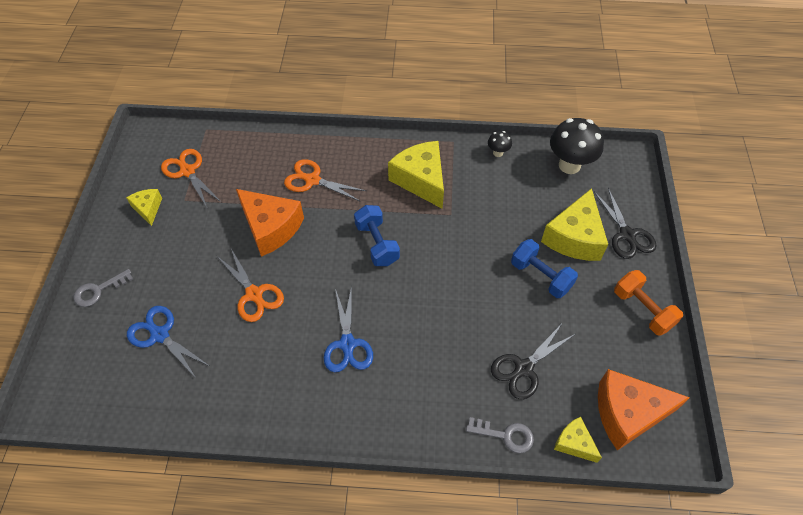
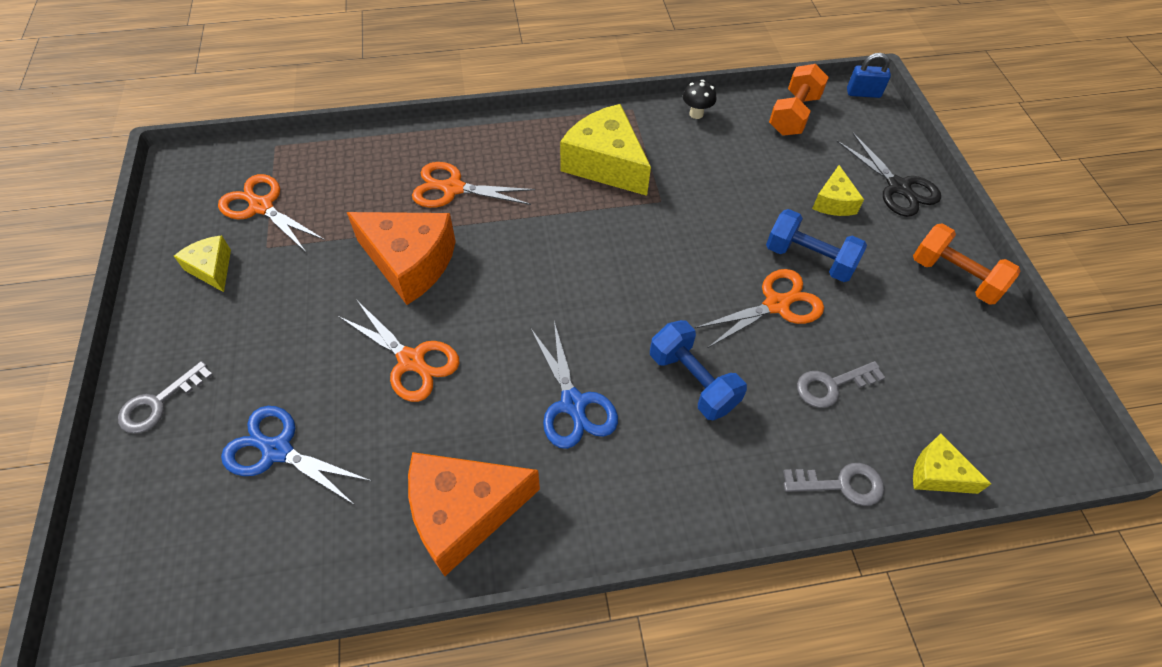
camera: 15 degrees left, 0 degrees up
(377, 244) = (571, 257): blue dumbbell -> blue dumbbell (692, 381)
(505, 304) = (776, 305): none -> orange scissors
(524, 368) = (832, 385): black scissors -> grey key
(569, 165) = (793, 115): black mushroom -> orange dumbbell
(574, 237) = (833, 202): yellow cheese -> yellow cheese, size x0.53
(627, 413) = (990, 416): orange cheese -> orange cheese (463, 512)
(629, 157) = (863, 93): none -> blue padlock

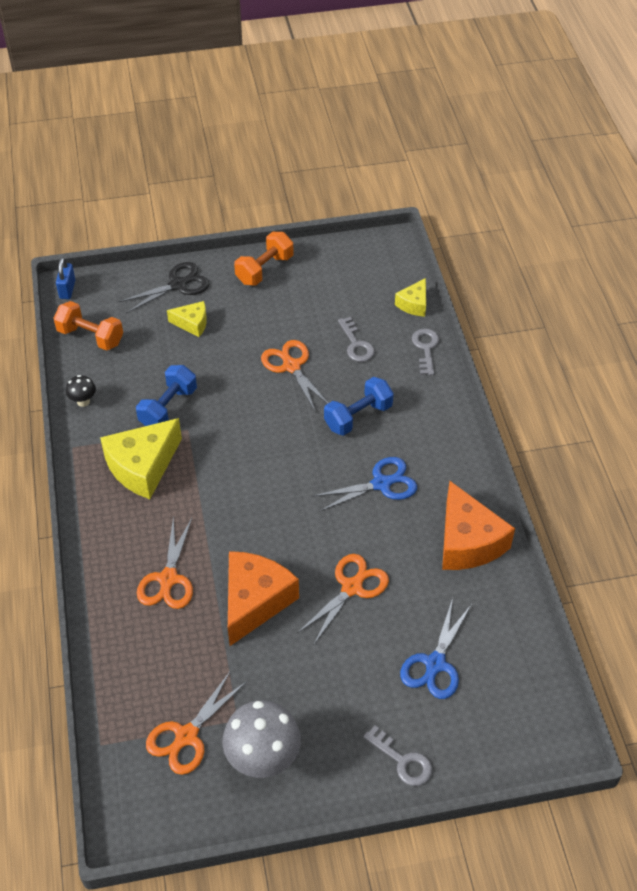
camera: 90 degrees left, 5 degrees down
(212, 269) = (263, 759): yellow cheese -> grey mushroom
(809, 259) = (249, 344): blue dumbbell -> blue dumbbell (168, 408)

